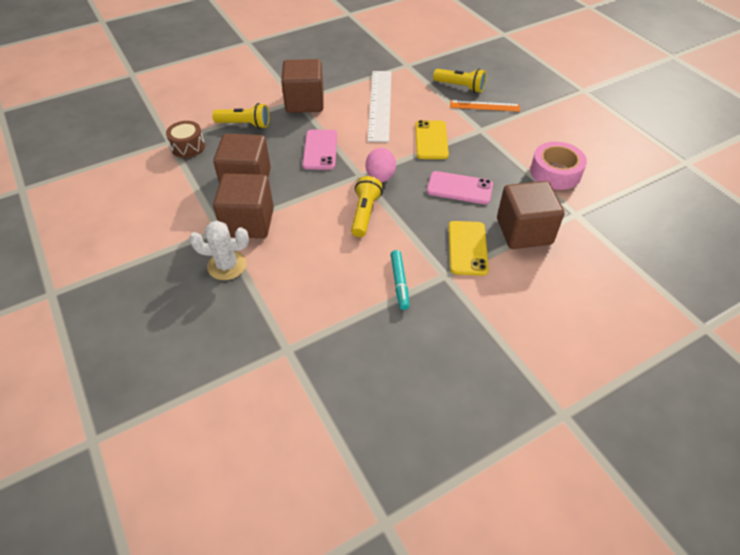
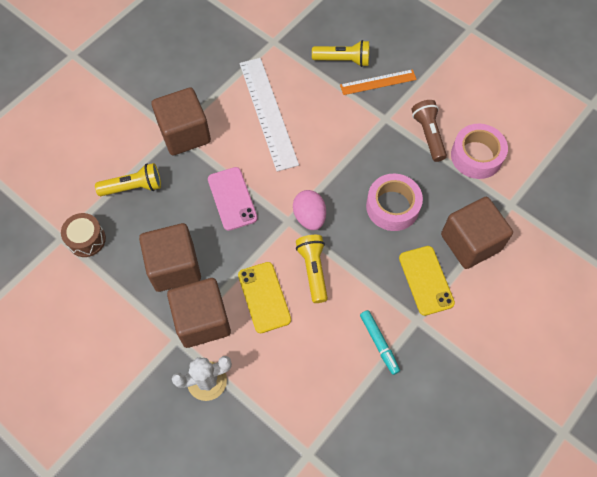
camera: 20 degrees left, 15 degrees up
(431, 140) = (341, 149): yellow phone -> yellow phone (264, 297)
(459, 188) = (392, 206): pink phone -> pink tape
(515, 148) = (428, 135): none -> brown flashlight

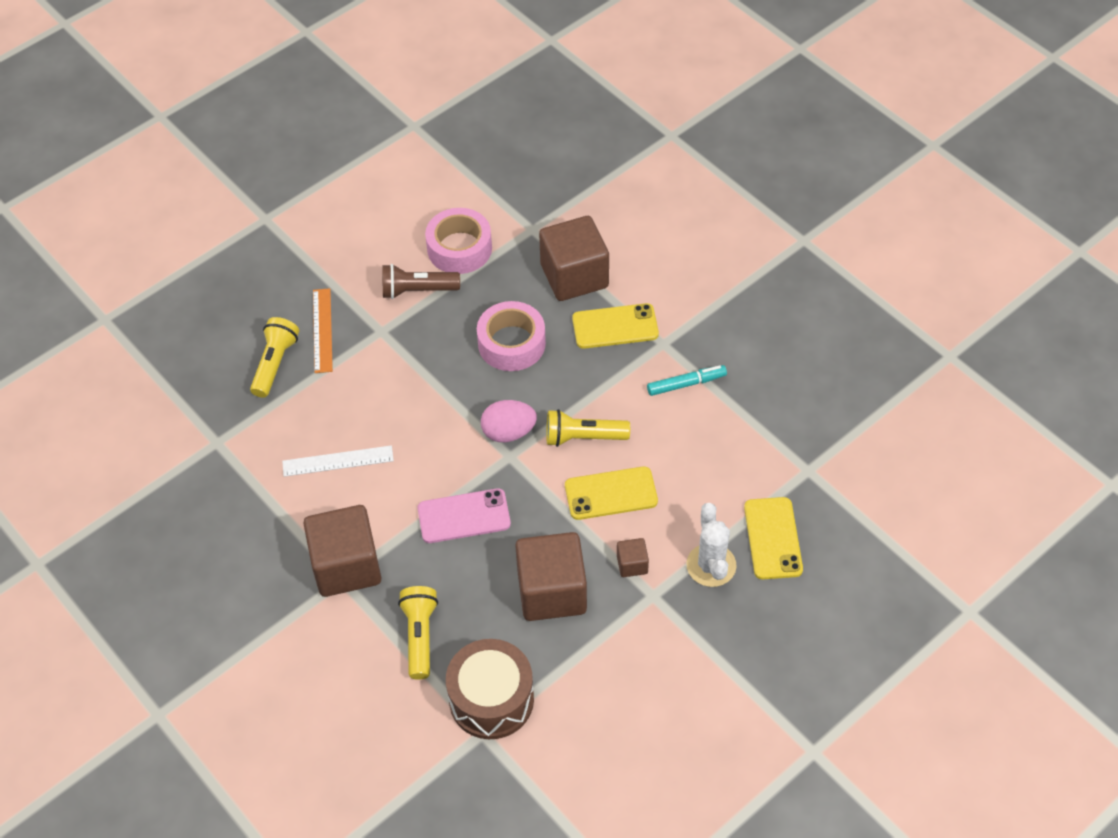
camera: 80 degrees left, 10 degrees down
(86, 239) = (491, 699): brown drum -> brown drum, size x1.58
(202, 320) = (632, 564): brown cube -> brown cube, size x0.45
(237, 429) = (773, 538): none -> yellow phone
(268, 112) = (338, 461): white ruler -> white ruler, size x0.58

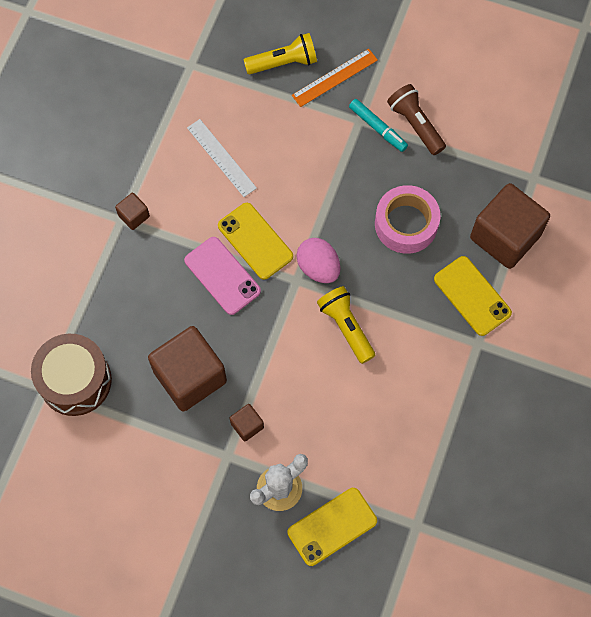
camera: 60 degrees right, 15 degrees up
(346, 566) = (134, 216): brown cube -> brown cube, size x0.45
(420, 636) = (102, 301): yellow flashlight -> none
(459, 248) = (477, 132): pink tape -> none
(611, 493) = (304, 376): yellow phone -> yellow phone (255, 241)
(686, 384) = (447, 382): turquoise marker -> turquoise marker (378, 128)

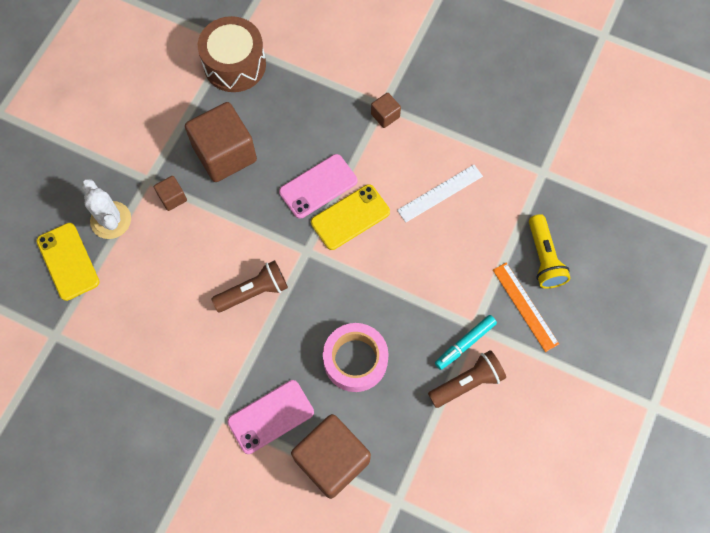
camera: 95 degrees right, 0 degrees up
(318, 267) = (317, 272): pink egg -> none
(346, 327) = (254, 291): yellow flashlight -> brown flashlight
(472, 296) = (271, 416): yellow phone -> pink phone

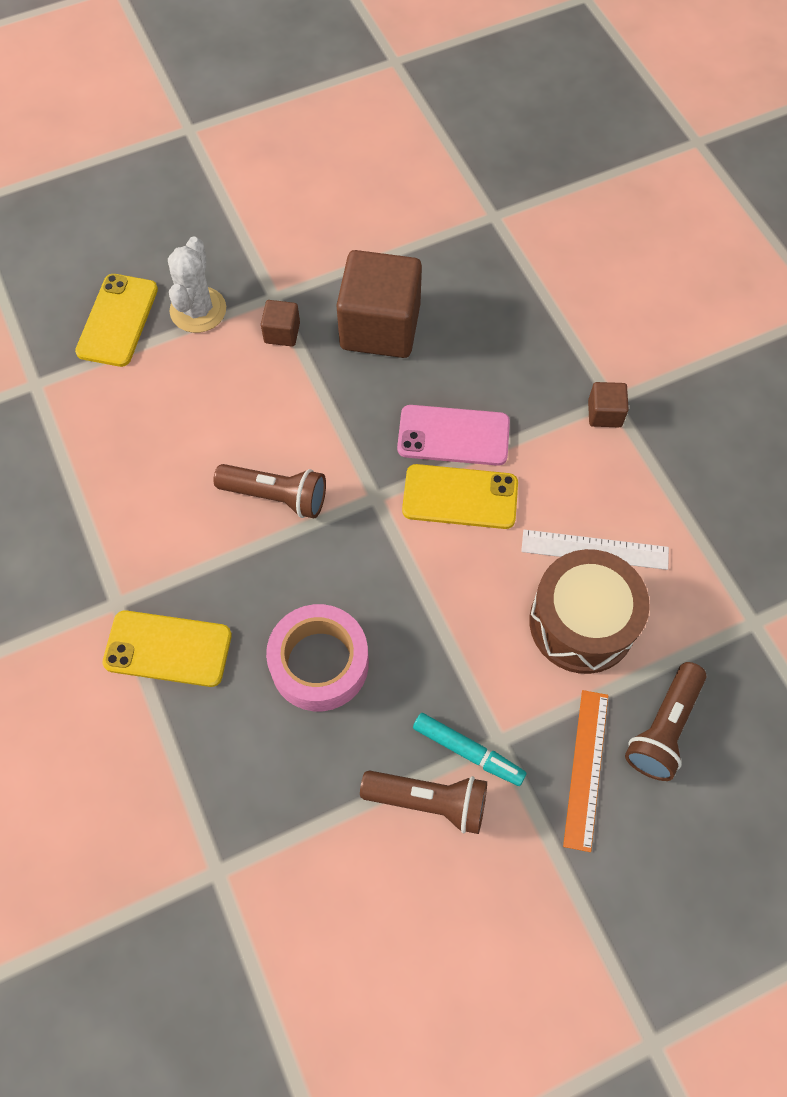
camera: 40 degrees right, 5 degrees down
(234, 64) = (476, 242): brown drum -> brown drum (582, 623)
(271, 416) = (168, 648): pink phone -> yellow phone
(332, 460) = (188, 756): brown cube -> none
(465, 343) = (468, 751): turquoise marker -> turquoise marker turned 150 degrees counterclockwise
(543, 258) = (663, 728): yellow flashlight -> brown flashlight

